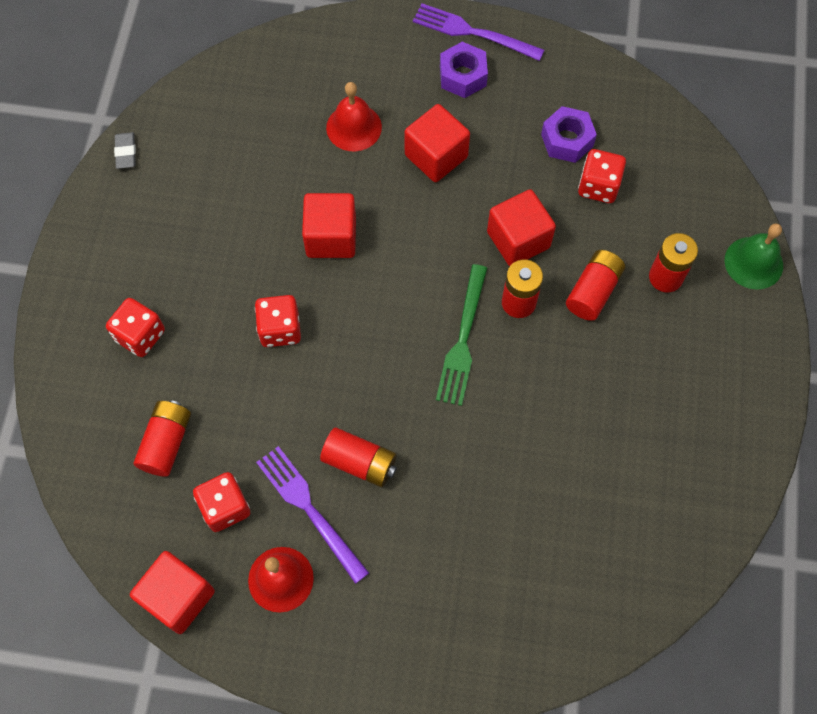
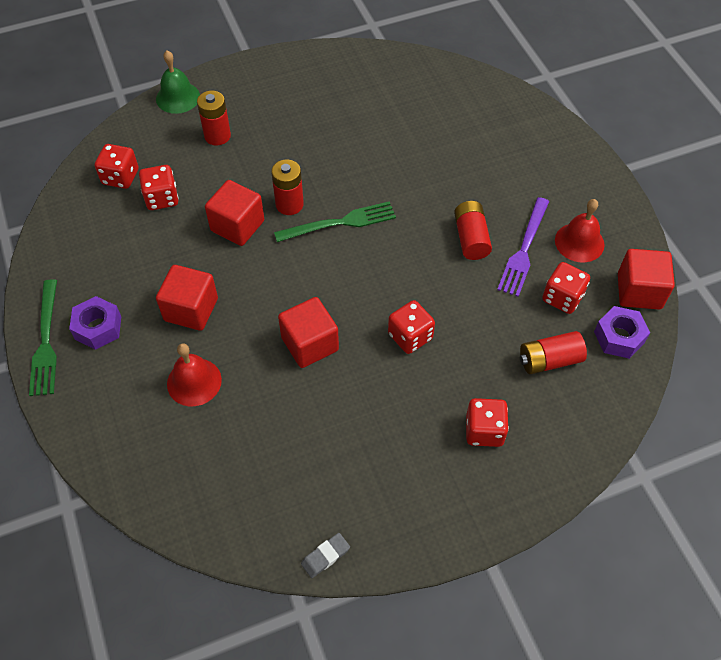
camera: 120 degrees left, 10 degrees down
(471, 32) = (46, 342): purple fork -> green fork
(567, 140) = (129, 233): purple nut -> purple nut (619, 337)
(593, 291) = (253, 168): red battery -> none
(651, 160) = (120, 177): none -> red dice

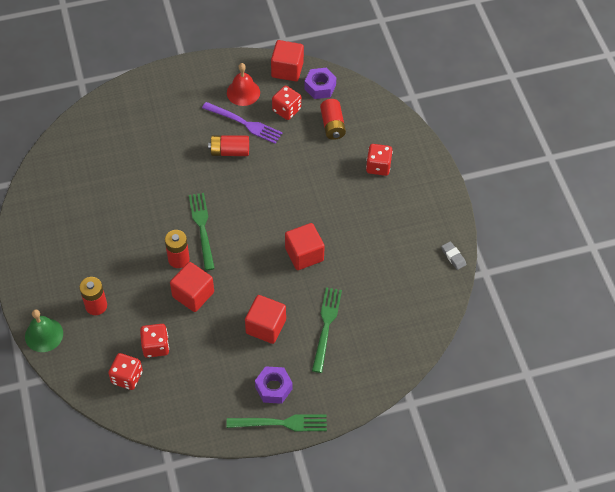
camera: 85 degrees left, 0 degrees up
(194, 382) = (326, 325): red bell -> green fork
(410, 336) = (305, 196): red dice -> none

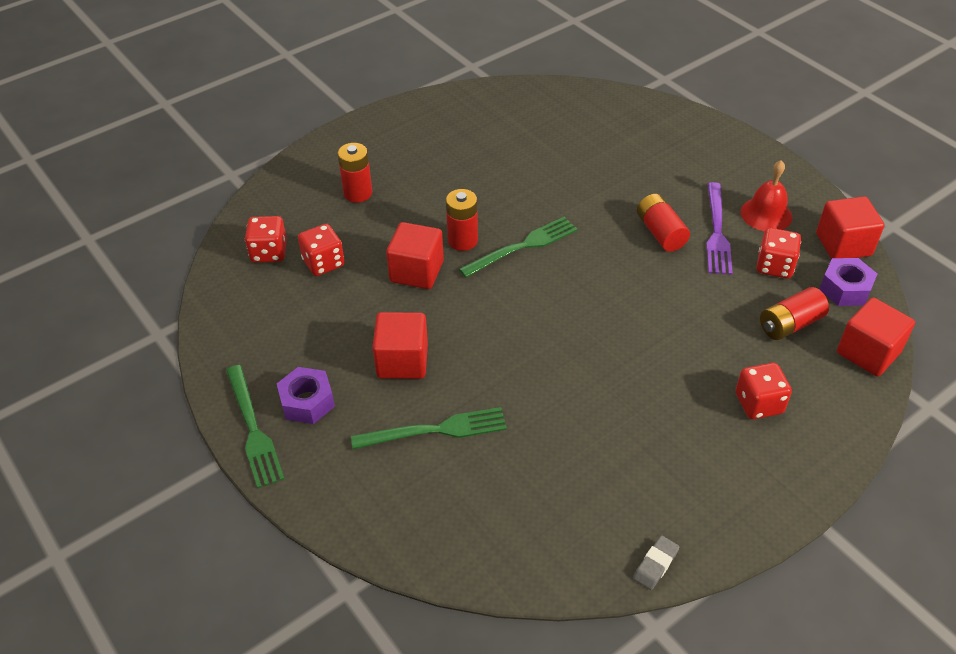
camera: 70 degrees right, 10 degrees down
(44, 335) = (299, 166): green bell -> none
(304, 254) = (544, 365): red cube -> red cube (868, 352)

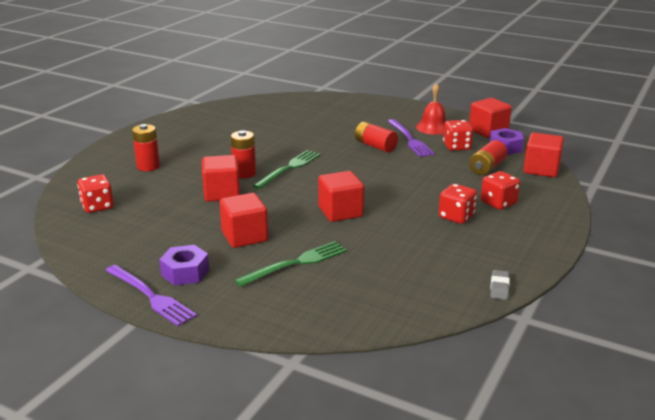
camera: 25 degrees left, 20 degrees down
(254, 430) = (151, 297): green fork -> purple fork
(323, 263) = (146, 203): red dice -> red dice (456, 216)
(540, 353) = (340, 212): none -> red cube

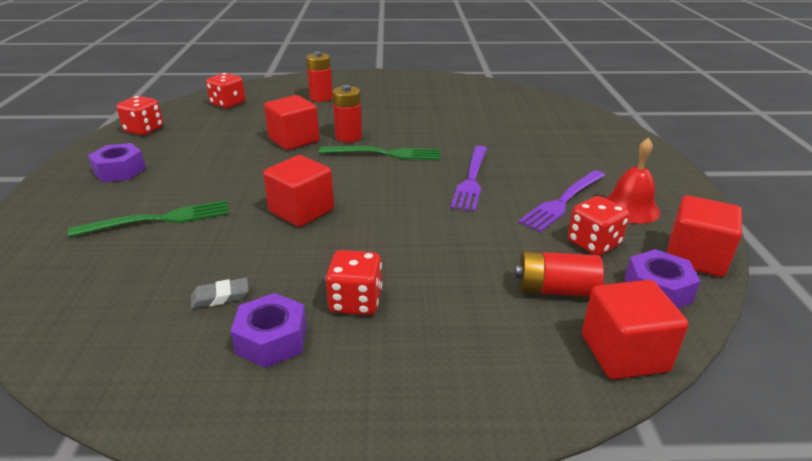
camera: 60 degrees right, 5 degrees up
(151, 297) = (69, 170): purple fork -> purple fork (471, 180)
(244, 236) = (207, 176): red cube -> none
(297, 263) = (160, 219): green fork -> green fork turned 45 degrees counterclockwise
(375, 146) = (508, 184): red battery -> none
(472, 245) = (272, 340): none -> purple nut
(498, 203) = (437, 333): red dice -> red dice (144, 130)
(499, 287) = (144, 404): grey eraser -> grey eraser (220, 297)

